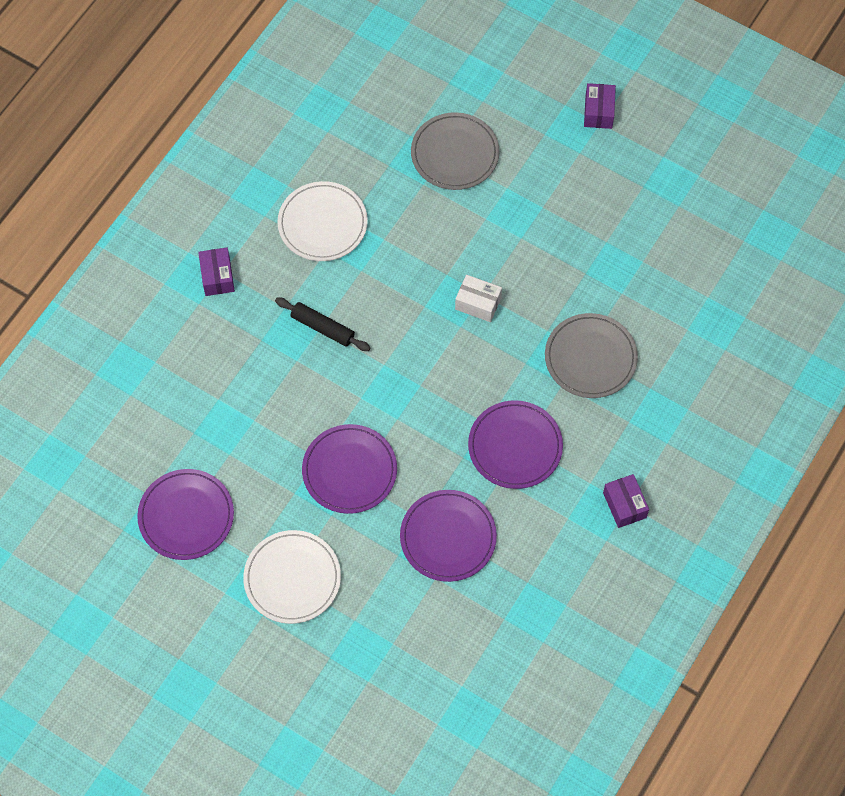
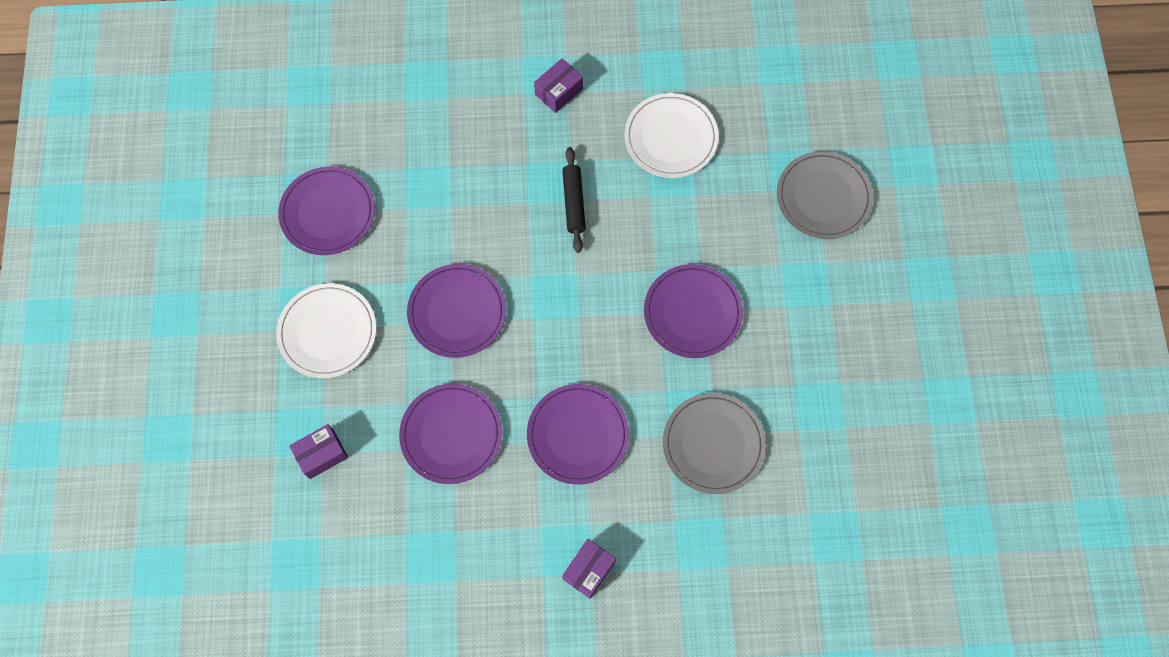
camera: 55 degrees right, 5 degrees up
(478, 303) = (692, 312): white box -> purple plate
(598, 112) = (966, 290): purple box -> purple box (322, 454)

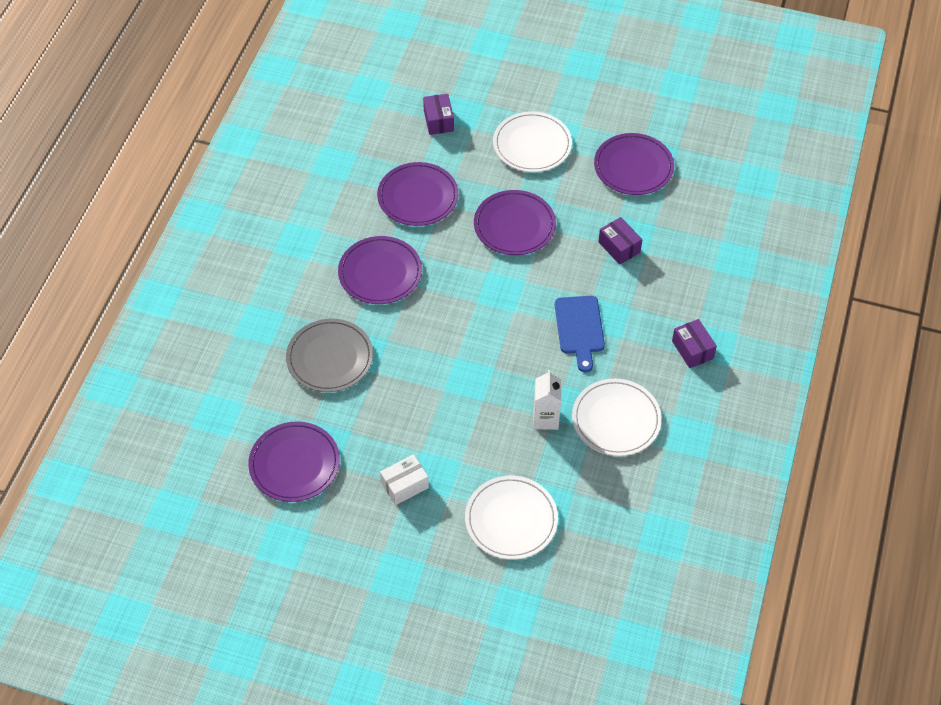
camera: 110 degrees right, 15 degrees down
(574, 202) = (580, 329): black rolling pin -> blue cutting board
(588, 570) = (276, 249): purple box -> purple box (619, 247)
(692, 312) = (445, 381): purple plate -> purple plate (294, 464)
(697, 201) = (545, 419): none -> white carton
(823, 197) = (511, 519): grey plate -> white plate
(831, 307) = (405, 485): none -> white box

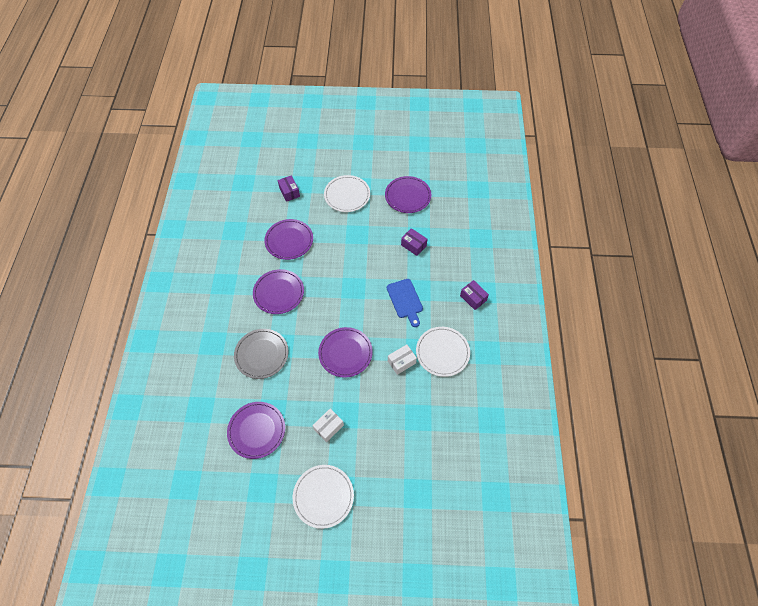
camera: 15 degrees left, 5 degrees up
(511, 519) = (399, 433): white plate -> white plate (323, 496)
(514, 225) = (350, 245): purple plate -> purple plate (345, 353)
(545, 419) = (401, 362): white carton -> white box

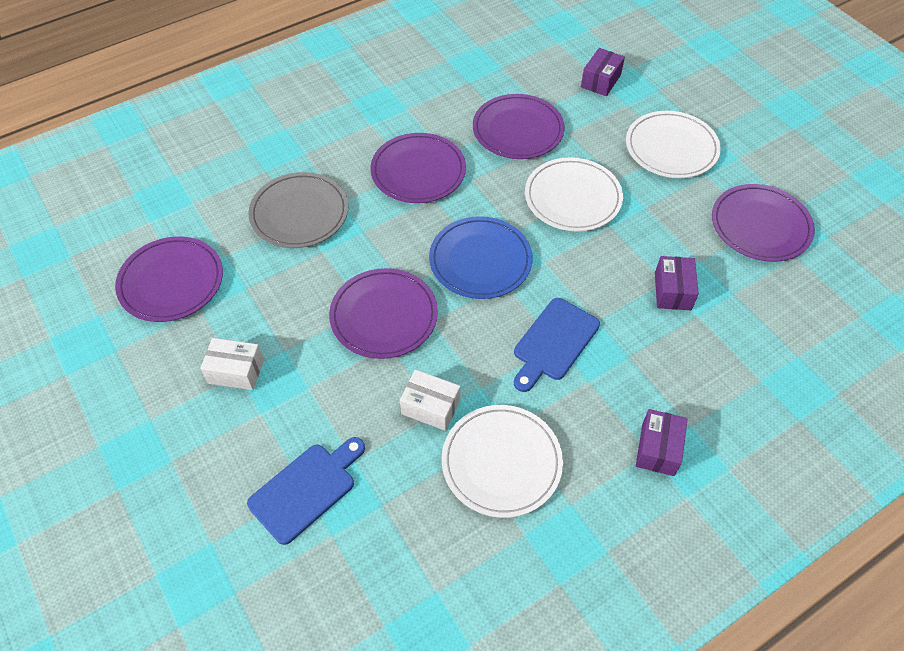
camera: 55 degrees right, 5 degrees down
(323, 496) = (111, 435): white plate -> white plate (573, 197)
(346, 300) = (480, 260): none -> blue plate
(405, 429) = (306, 489): none -> blue cutting board

